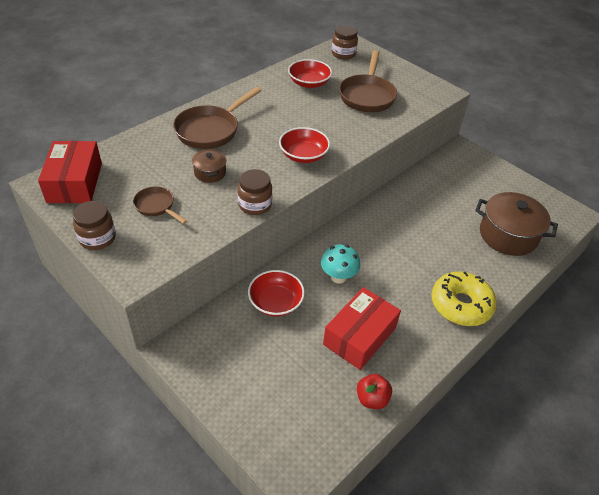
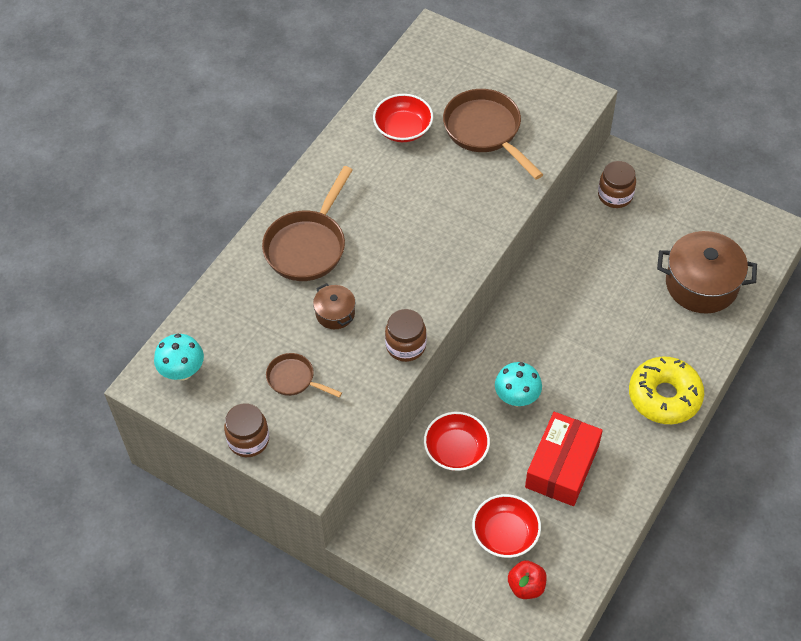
camera: 10 degrees left, 10 degrees up
(75, 182) = (182, 371): red box -> turquoise mushroom
(303, 155) = (437, 255): red bowl -> red bowl (505, 534)
(343, 54) = (431, 59): brown jar -> brown jar (615, 195)
(367, 95) = (485, 131): brown pan -> brown pan turned 150 degrees clockwise
(372, 399) = (594, 535): red apple -> red apple (526, 586)

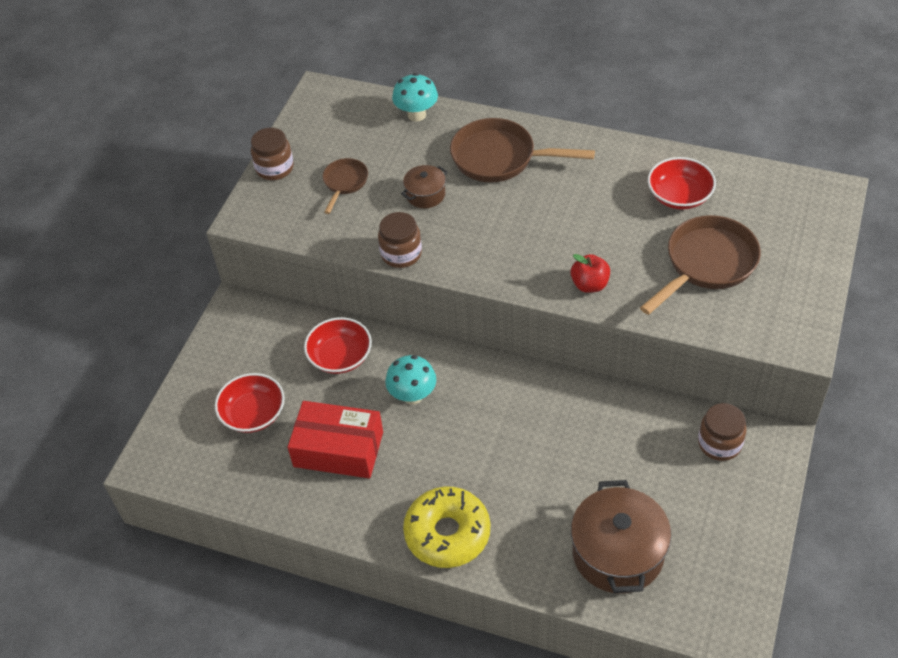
camera: 80 degrees right, 5 degrees down
(182, 371) = (336, 110): turquoise mushroom -> turquoise mushroom (416, 115)
(526, 586) = (199, 441): red apple -> red apple (589, 285)

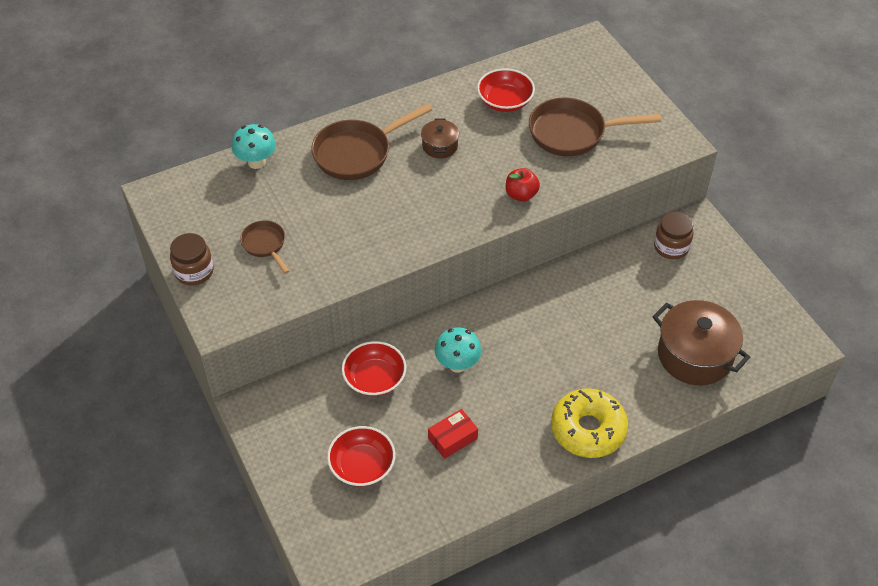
camera: 50 degrees left, 0 degrees up
(338, 449) = (452, 438): red box -> red box, size x0.55
(401, 254) = (372, 263): brown jar -> none
(425, 194) = (337, 212): brown pot -> brown pot (440, 146)
(706, 264) = (573, 133): brown pan -> brown pan turned 90 degrees counterclockwise

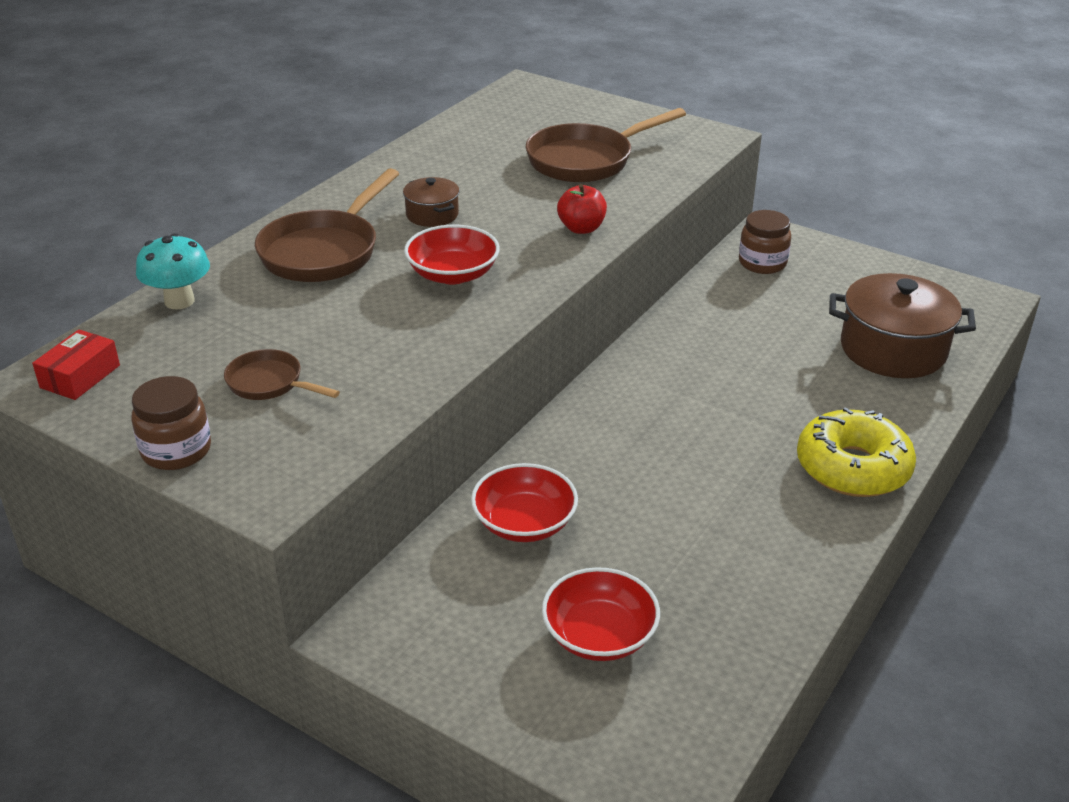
camera: 30 degrees left, 15 degrees down
(452, 438) = (695, 548): red box -> red box (80, 376)
(457, 364) = (623, 463): turquoise mushroom -> none
(505, 101) = (476, 156): red bowl -> red bowl (453, 274)

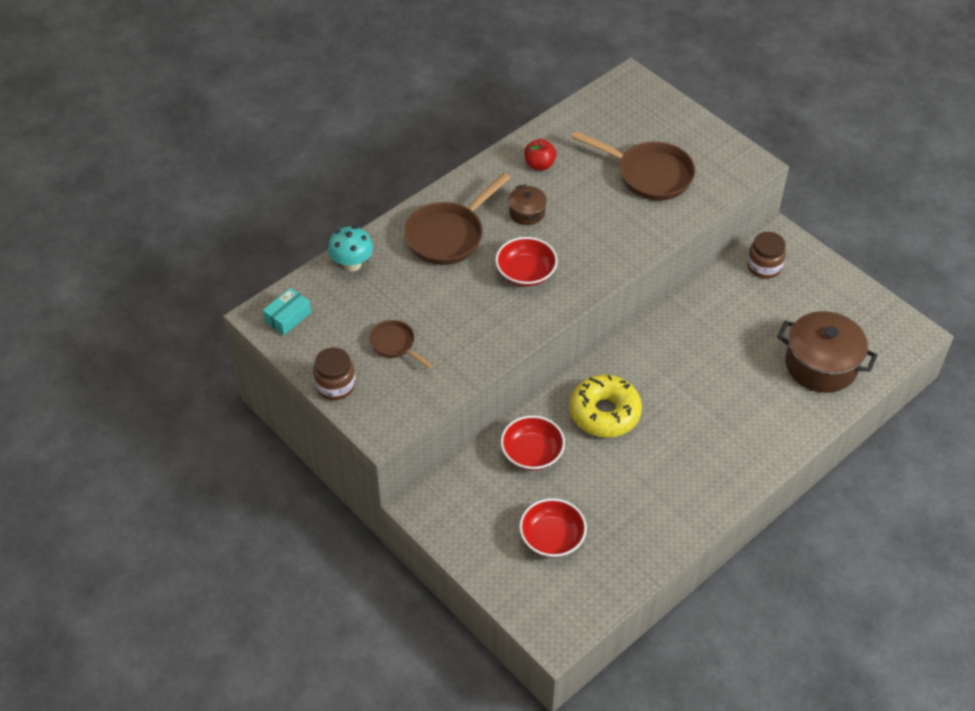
camera: 15 degrees right, 15 degrees up
(80, 376) = (288, 317): red box -> turquoise box
(581, 228) = (623, 245): red apple -> red apple (539, 165)
(586, 160) = (649, 174): brown pan -> brown pan turned 135 degrees counterclockwise
(852, 468) = (748, 455): yellow donut -> yellow donut (604, 413)

